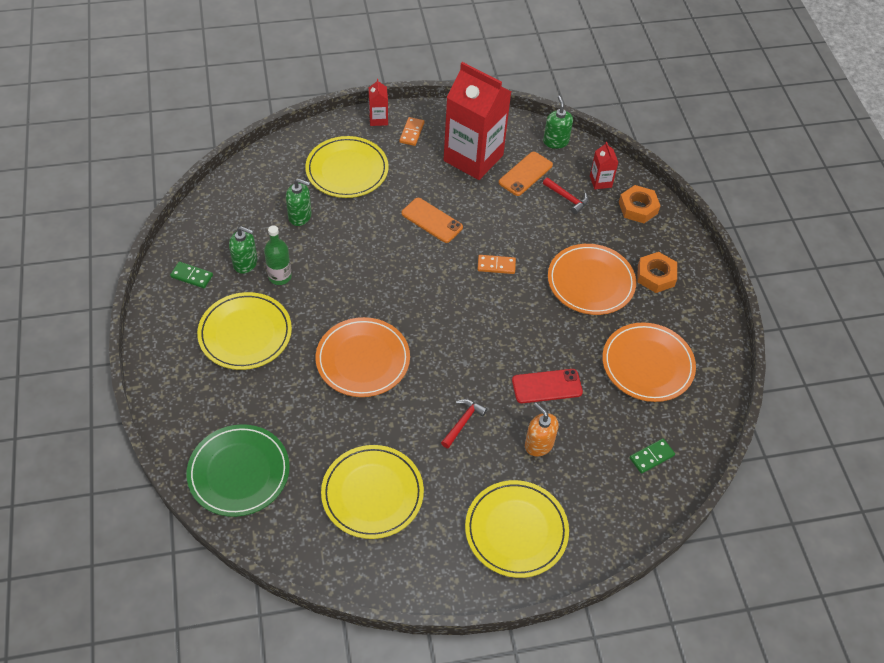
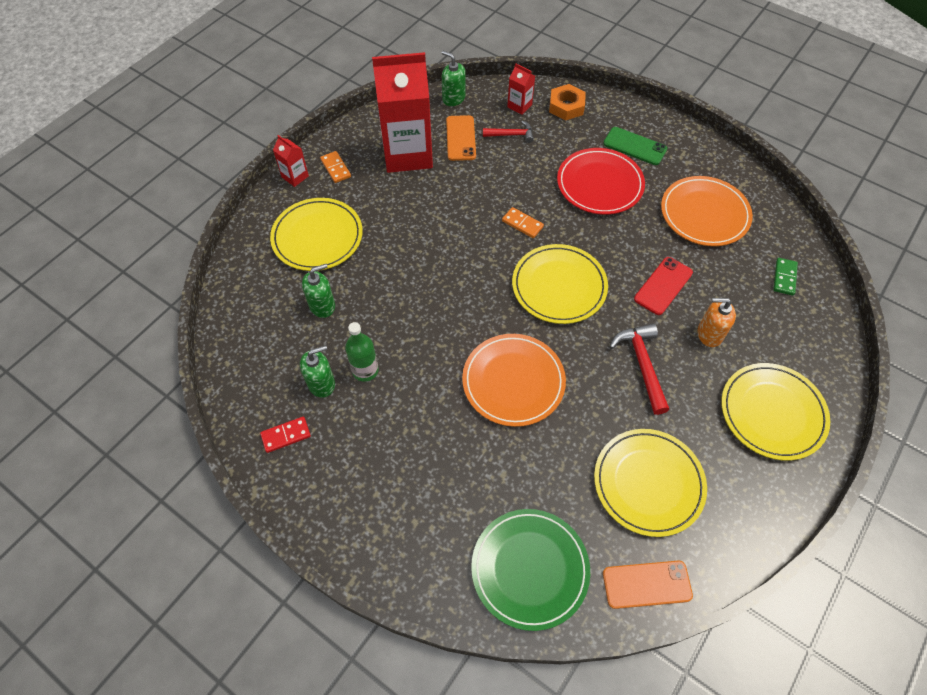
camera: 40 degrees left, 5 degrees up
(192, 276) = (286, 435): green domino -> red domino
(245, 333) = (393, 444): yellow plate -> yellow plate (559, 286)
(432, 220) = (434, 226): orange phone -> orange phone (647, 584)
(463, 422) = (642, 365): red hammer -> red hammer, size x1.56
(496, 265) = (522, 224): orange domino -> orange domino turned 75 degrees clockwise
(591, 282) = (599, 184): orange plate -> red plate
(655, 276) = (634, 146): orange nut -> green phone

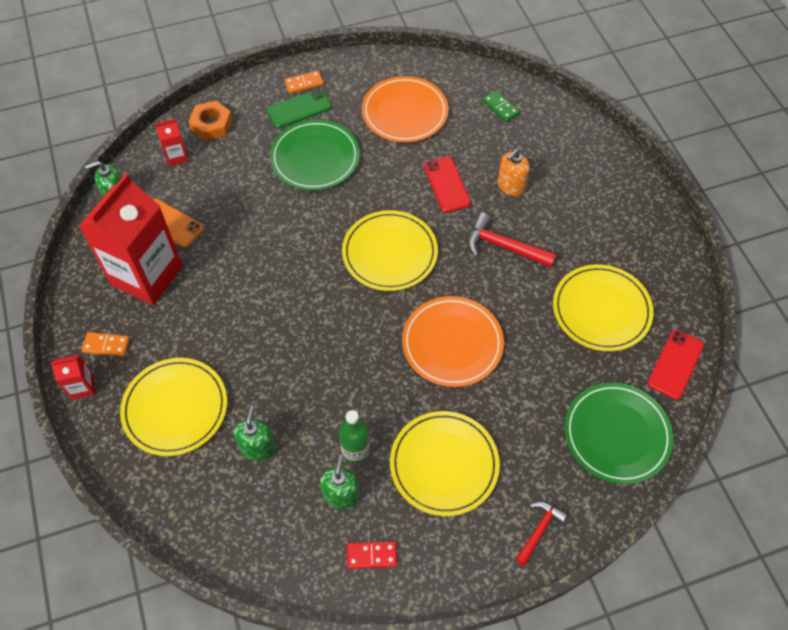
camera: 55 degrees left, 0 degrees up
(286, 435) = (371, 555): red domino -> red domino turned 75 degrees clockwise
(511, 135) = (203, 183): red hammer -> red hammer (539, 530)
(522, 224) = (306, 238): orange domino -> orange domino (304, 83)
(599, 184) = (315, 158): red plate -> green plate
(647, 584) = (675, 364): orange phone -> red phone
(772, 413) = (600, 196): yellow plate -> yellow plate (444, 464)

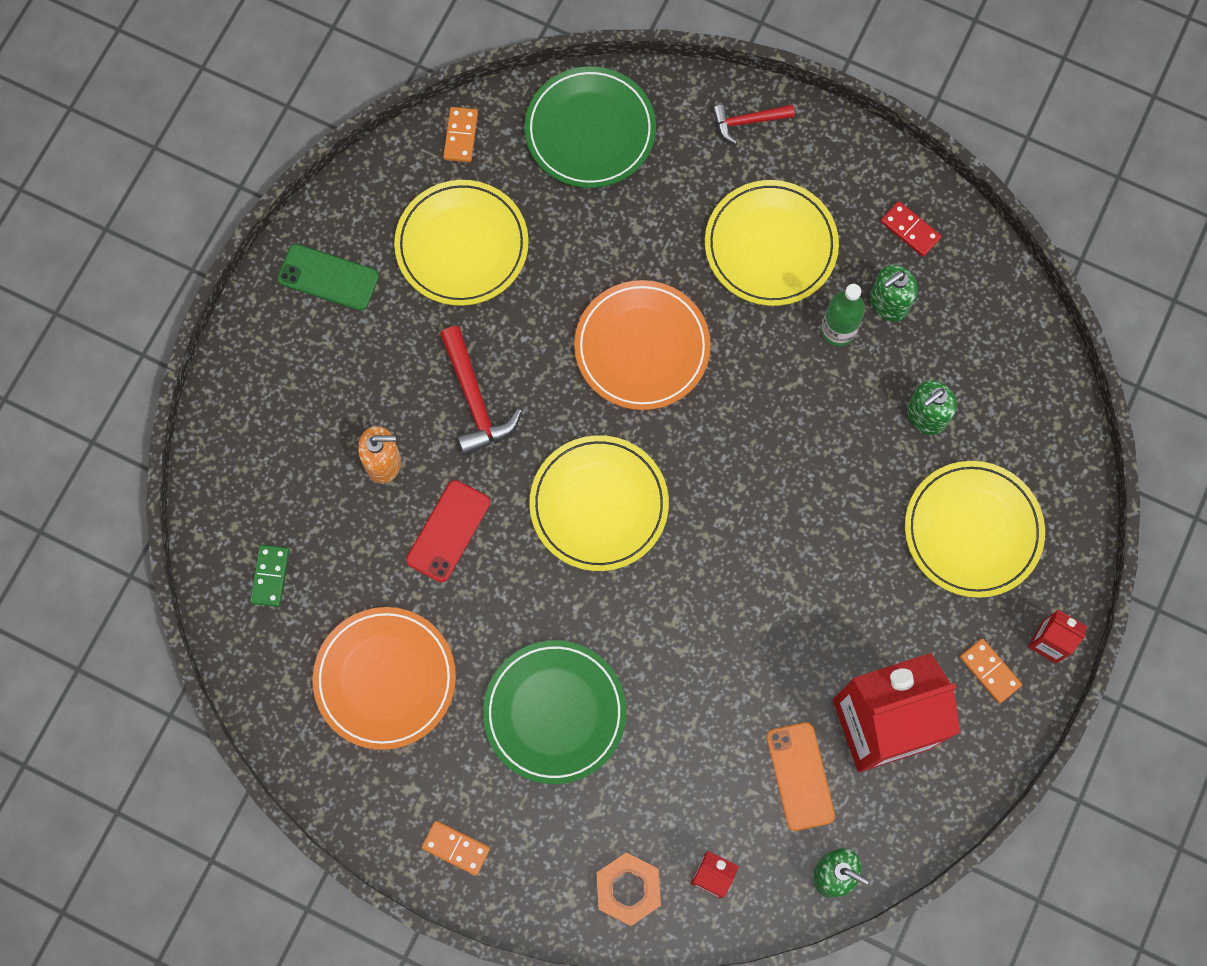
camera: 135 degrees left, 15 degrees up
(299, 109) = (501, 809): green phone -> green phone (328, 277)
(675, 364) = (460, 136): red phone -> orange domino

